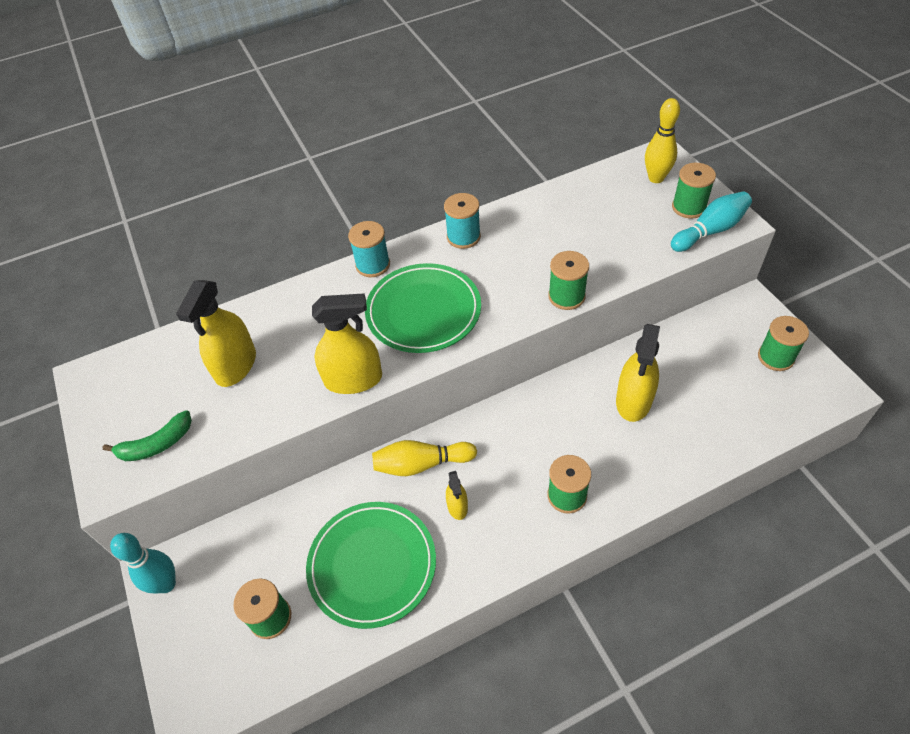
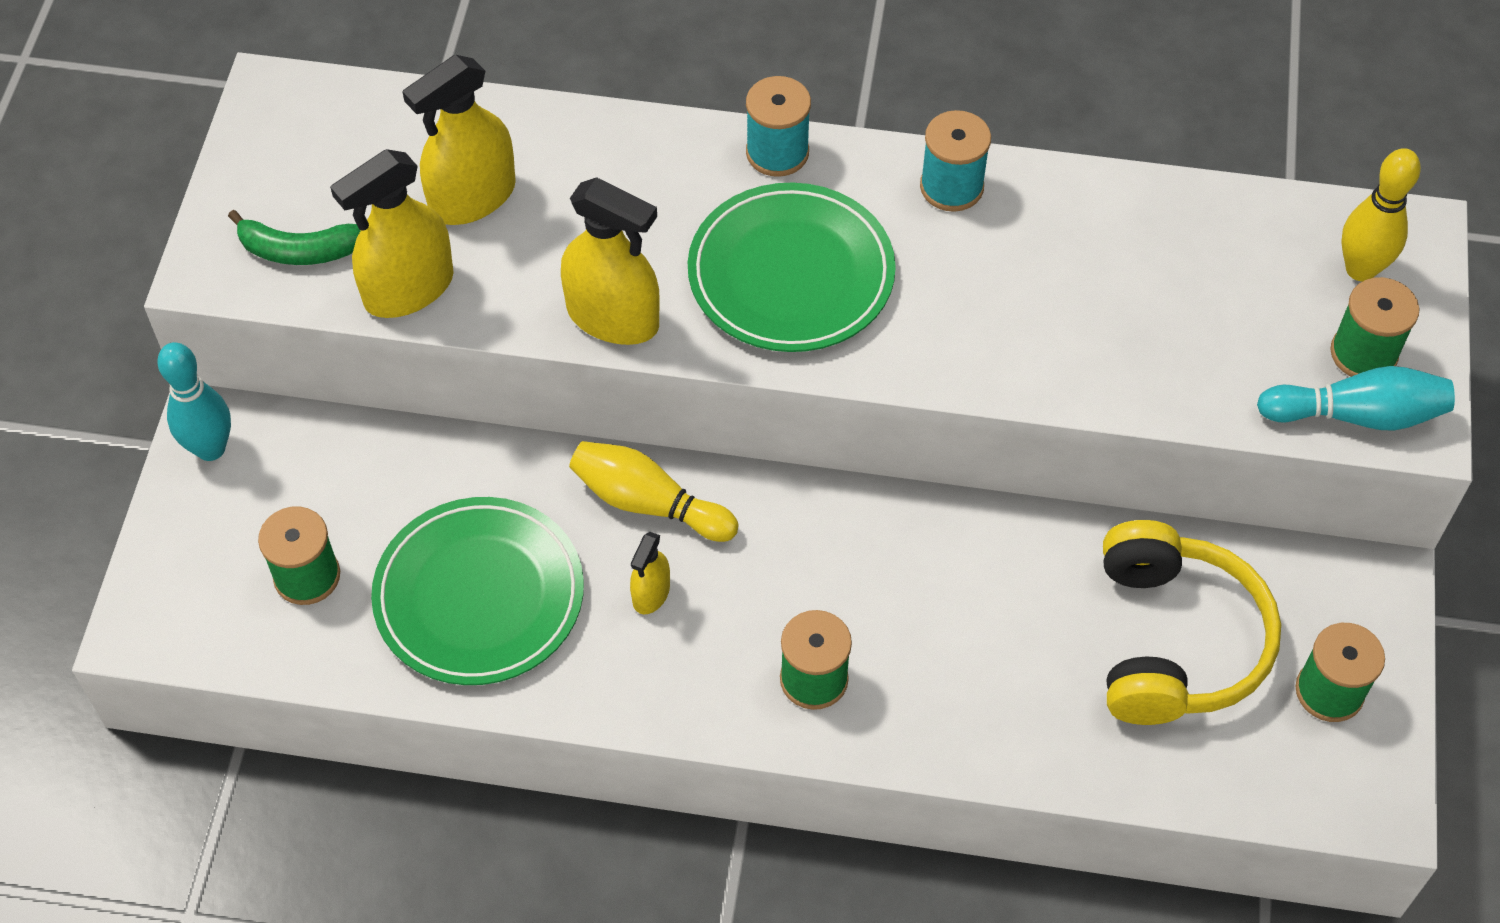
camera: 30 degrees right, 5 degrees up
(566, 296) = (1022, 381): green spool -> none
(633, 400) = (1036, 611): yellow spray bottle -> yellow spray bottle (409, 289)
(699, 376) = (1174, 641): none -> yellow headphones

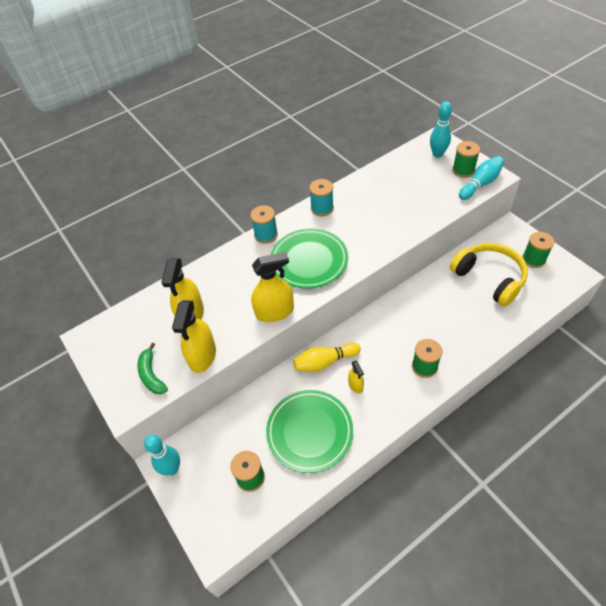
camera: 40 degrees left, 5 degrees down
(299, 250) = (151, 375): green banana -> green banana turned 105 degrees clockwise
(1360, 269) = (437, 154): yellow bowling pin -> turquoise bowling pin

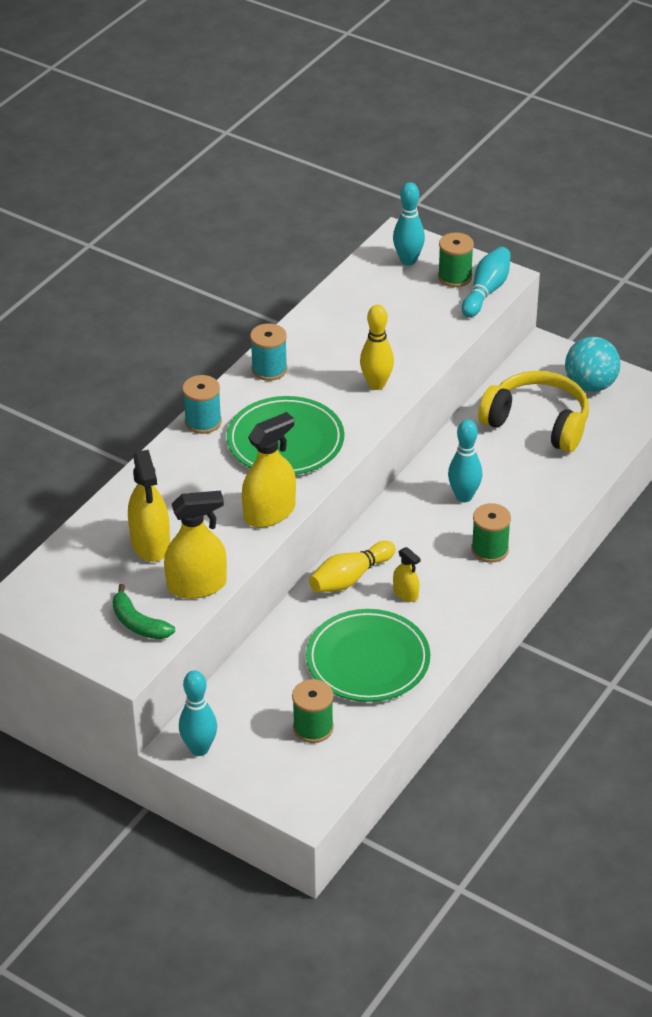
camera: 25 degrees left, 10 degrees down
(202, 355) = (197, 585): yellow spray bottle -> yellow spray bottle turned 90 degrees counterclockwise
(384, 234) = (376, 384): none -> yellow bowling pin
(421, 320) = (464, 496): none -> turquoise bowling pin
(533, 259) = (590, 385): green spool -> turquoise ball

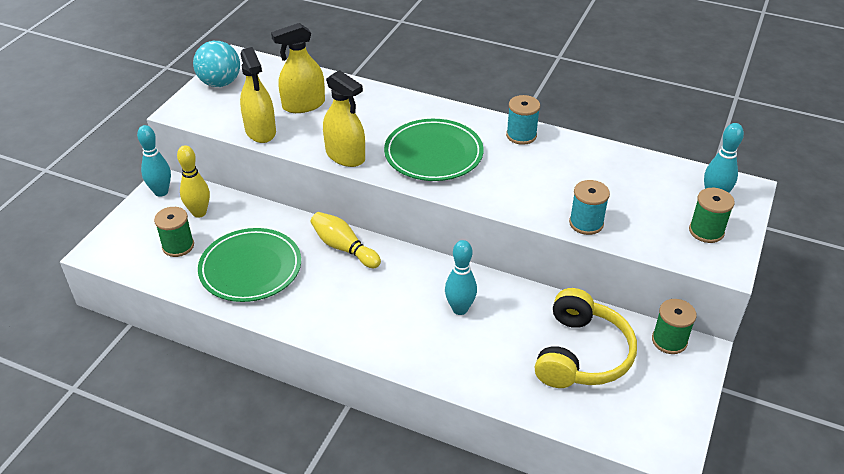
camera: 80 degrees right, 0 degrees up
(138, 623) = (220, 110): green banana -> none
(203, 422) = (445, 111): turquoise spool -> turquoise spool (586, 223)
(376, 384) = (523, 196): yellow bowling pin -> yellow bowling pin (199, 213)
(405, 593) = (330, 283): yellow spray bottle -> none
(486, 291) = (695, 255): turquoise bowling pin -> none
(489, 549) = (393, 333): green spool -> green spool (669, 341)
(590, 385) = (658, 393): turquoise ball -> turquoise ball (220, 83)

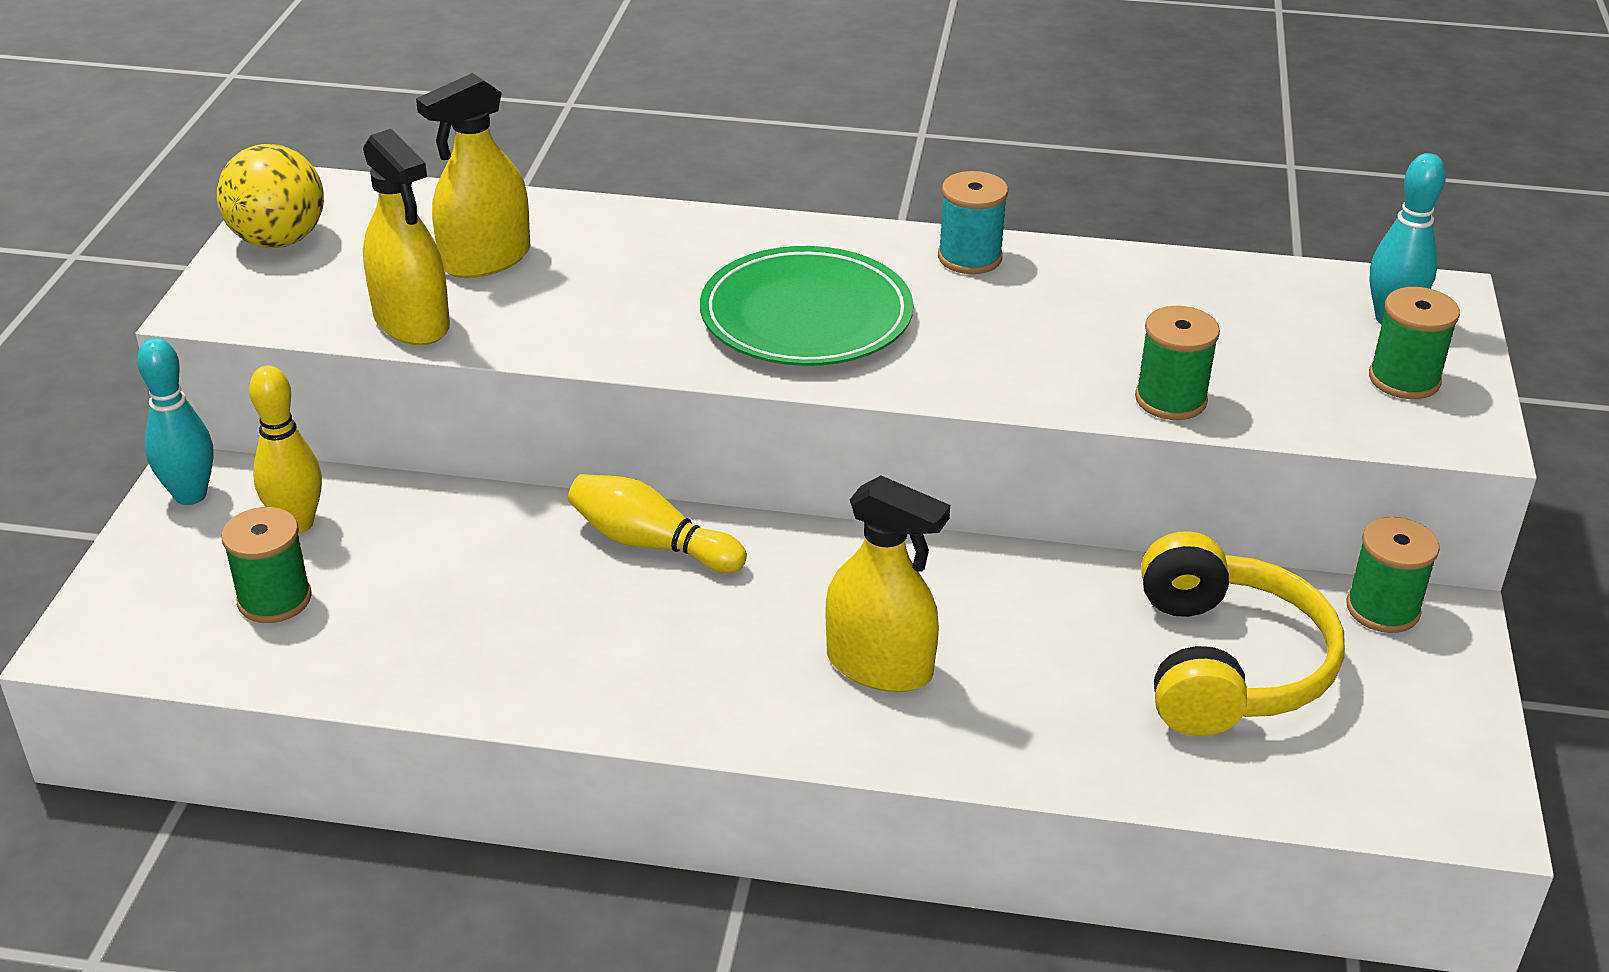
camera: 15 degrees left, 5 degrees down
(220, 83) = (279, 240): turquoise ball -> yellow ball
(250, 268) = (460, 618): green plate -> none
(345, 156) = (620, 345): yellow spray bottle -> yellow spray bottle (879, 666)
(460, 309) = (946, 622): turquoise bowling pin -> none
(586, 223) = (1170, 400): turquoise spool -> green spool

